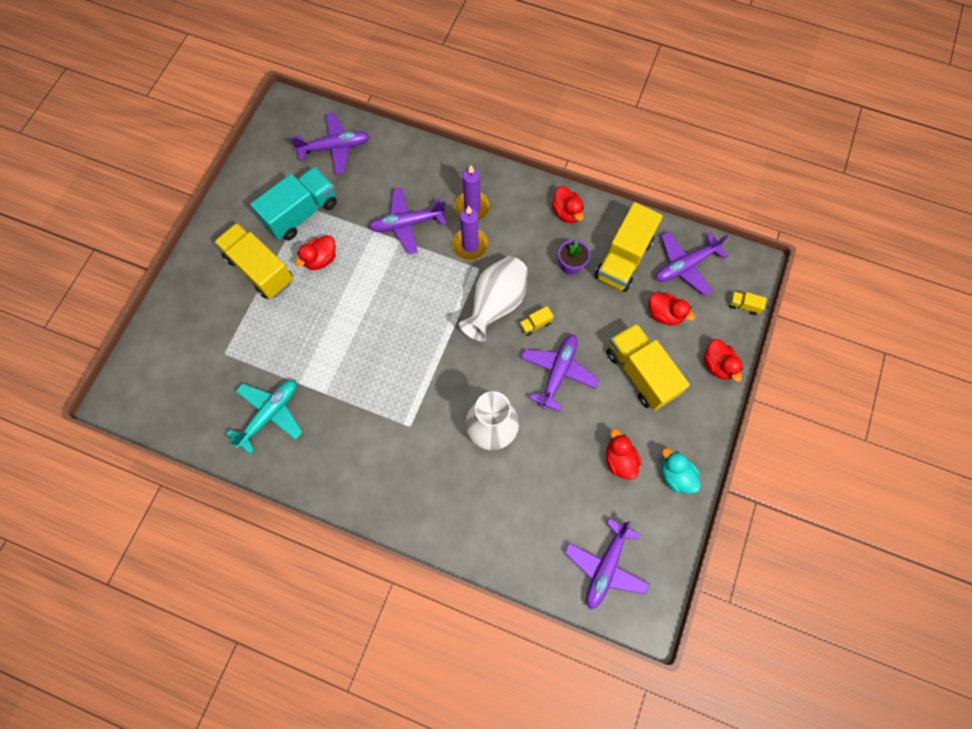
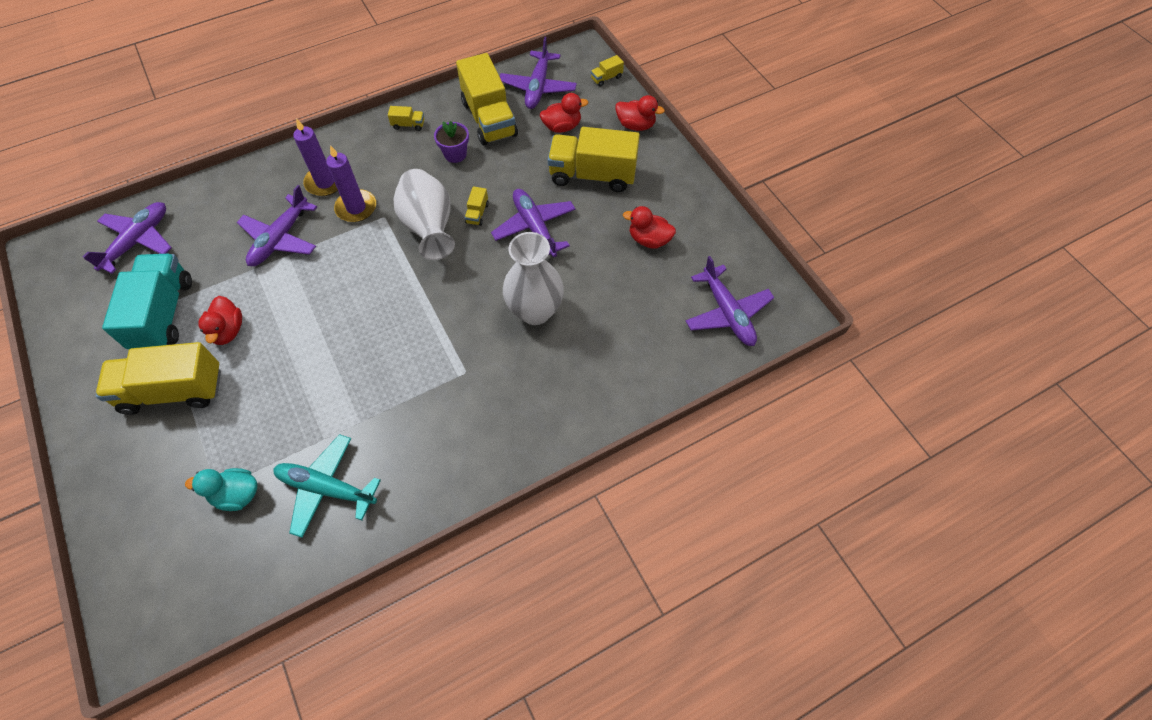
camera: 50 degrees left, 10 degrees down
(270, 414) = (326, 488): turquoise plane -> turquoise plane turned 60 degrees counterclockwise
(566, 212) = (408, 125): red duck -> yellow truck
(675, 475) = (696, 213): turquoise duck -> turquoise duck (237, 494)

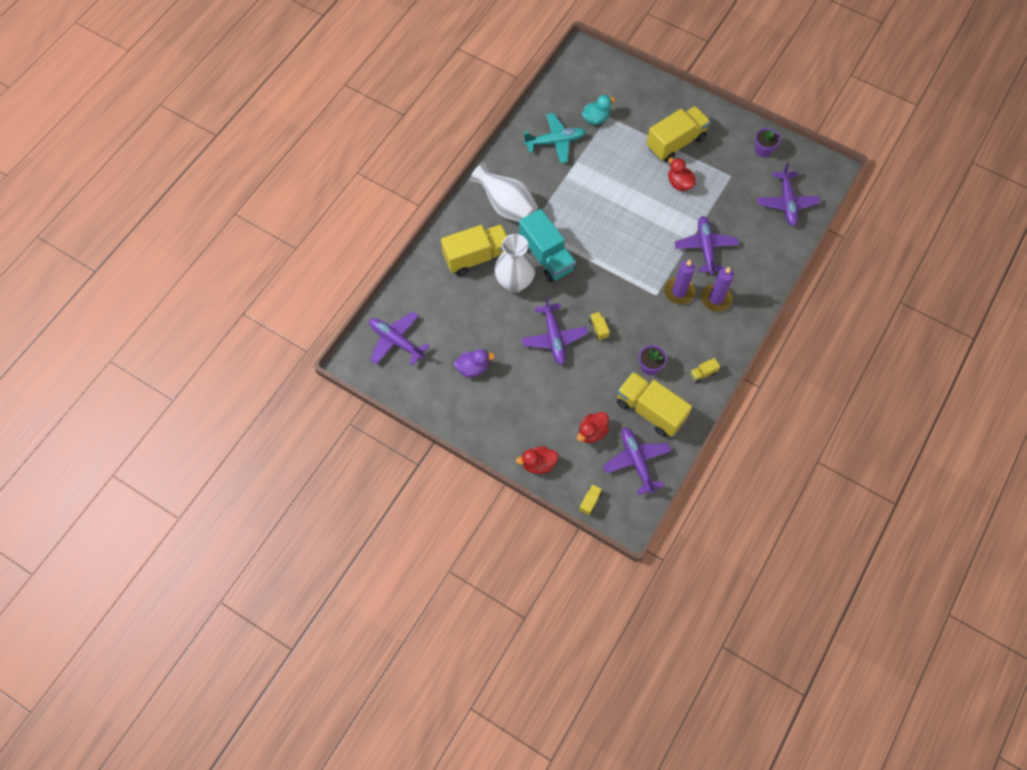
camera: 150 degrees right, 5 degrees up
(85, 319) = (763, 150): none -> purple flower pot
(163, 314) = (724, 174): turquoise truck -> turquoise truck (546, 256)
(429, 228) = (621, 302): white vase -> white vase (506, 206)
(534, 227) = (554, 338): purple plane -> purple plane turned 45 degrees clockwise
(592, 175) = (542, 400): yellow truck -> yellow truck (477, 257)
(649, 240) = (473, 368): red duck -> purple duck

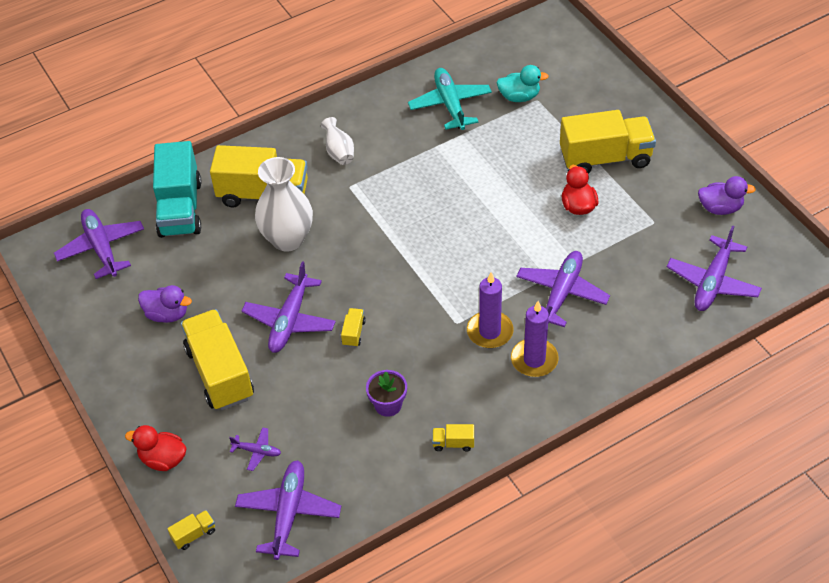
camera: 30 degrees right, 15 degrees down
(506, 206) = (339, 152): white vase -> white vase, size x0.51
(546, 256) = (347, 225): turquoise truck -> turquoise truck (180, 208)
(555, 142) = (450, 104): turquoise plane -> turquoise plane turned 120 degrees counterclockwise
(592, 432) = (257, 451): red duck -> purple plane
(650, 410) = (351, 458): yellow truck -> yellow truck (220, 373)
(763, 150) = (720, 208): purple flower pot -> purple duck

